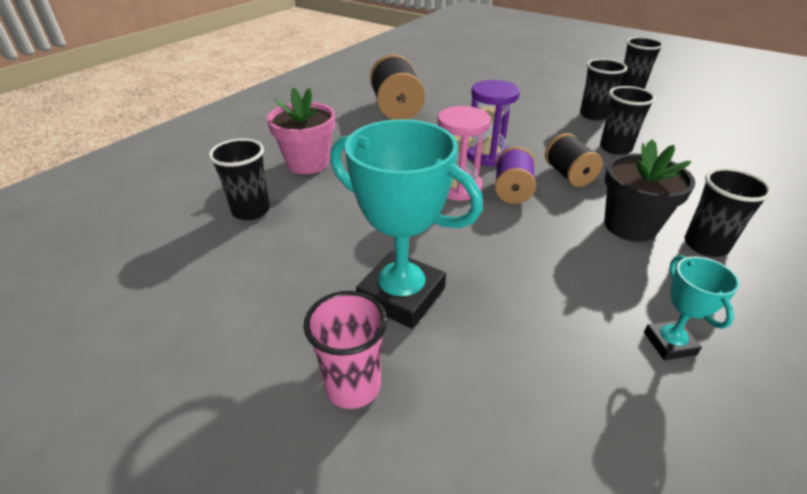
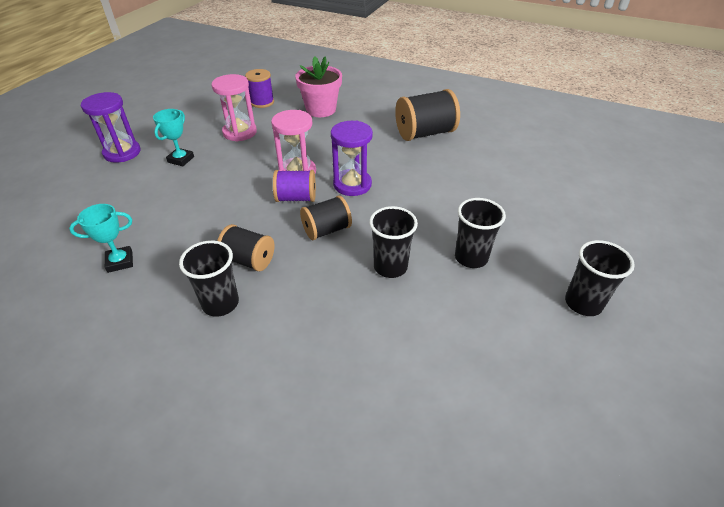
camera: 80 degrees right, 5 degrees up
(251, 210) = (262, 102): black cup -> purple spool
(338, 233) = (240, 132): none -> pink hourglass
(353, 386) = (122, 153): pink cup -> purple hourglass
(401, 295) = (181, 159): turquoise trophy -> turquoise trophy, size x0.51
(630, 226) = (249, 260): black flower pot -> black spool

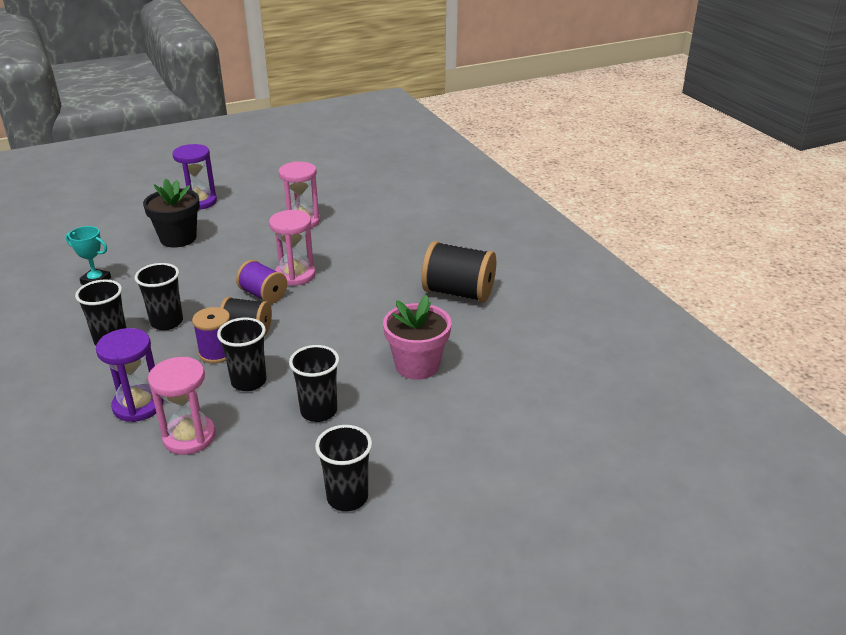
camera: 40 degrees right, 10 degrees down
(149, 189) = (178, 238): none -> black flower pot
(181, 159) = (229, 225): turquoise trophy -> none
(249, 260) = (167, 322): black spool -> black cup
(262, 102) = (359, 202): purple spool -> purple spool (217, 352)
(321, 110) = (398, 229): pink flower pot -> pink flower pot (417, 365)
(352, 184) = (321, 306): purple hourglass -> purple hourglass (138, 405)
(416, 337) = (189, 437): none -> pink hourglass

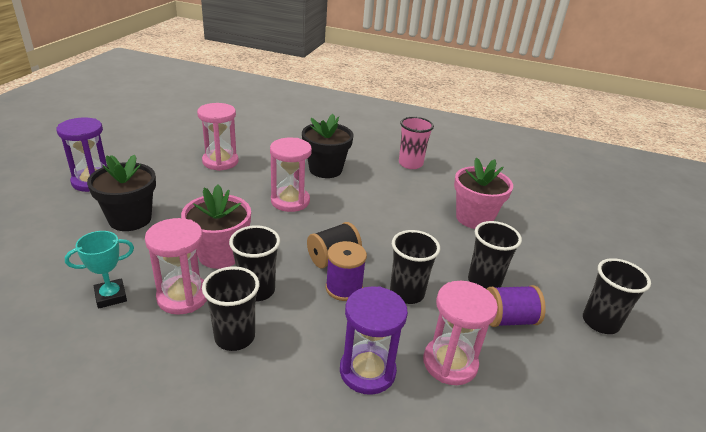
camera: 50 degrees left, 0 degrees up
(126, 302) = (183, 296): none -> pink hourglass
(186, 288) = (220, 254): none -> pink flower pot
(263, 295) = (294, 227): purple spool -> purple spool (508, 319)
(370, 263) = (325, 169): none -> black flower pot
(458, 293) = (410, 164): black spool -> pink cup

